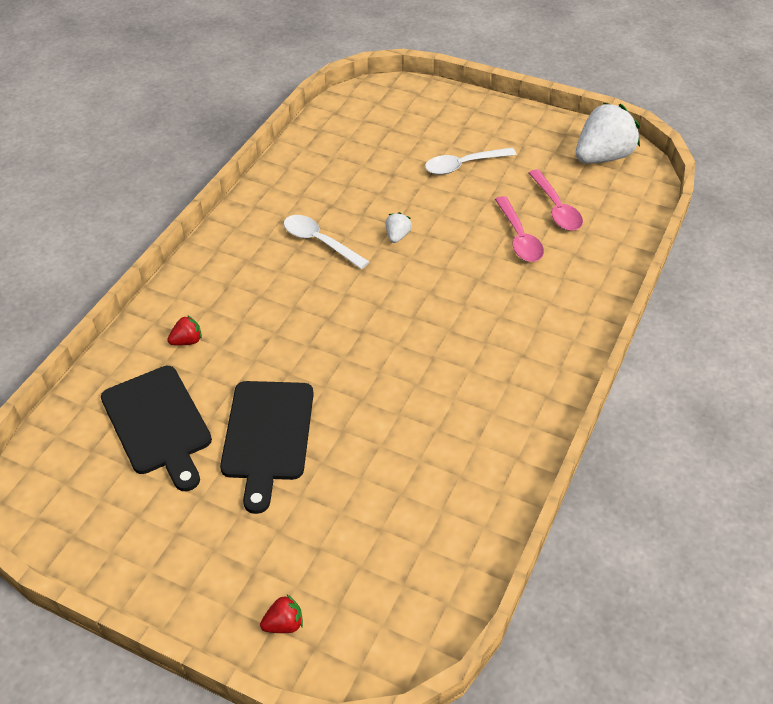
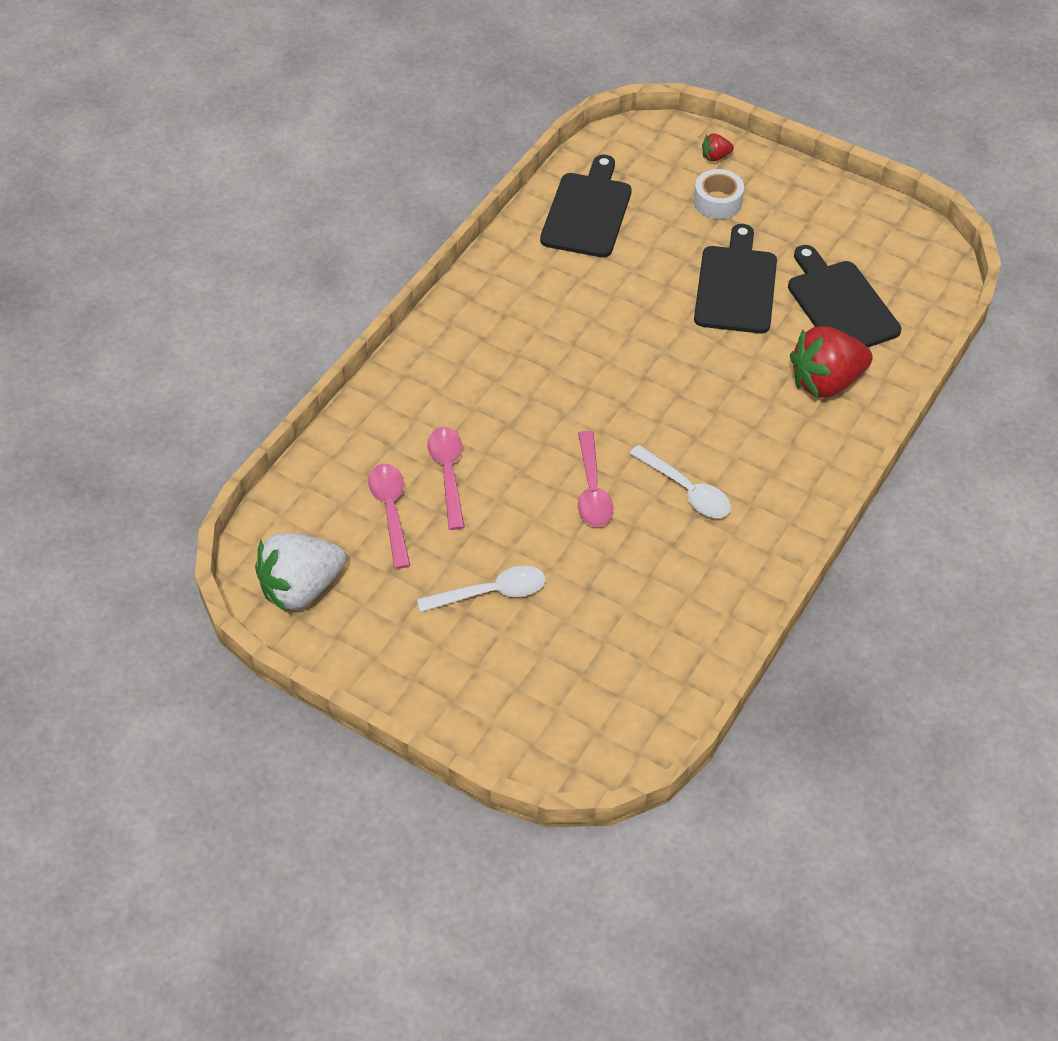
camera: 175 degrees left, 5 degrees up
(187, 341) = (826, 382): red strawberry -> red strawberry, size x2.31
(284, 548) = (717, 202): none -> white tape
(397, 236) = (592, 489): white strawberry -> pink spoon
(441, 518) = (587, 211): none -> black cutting board

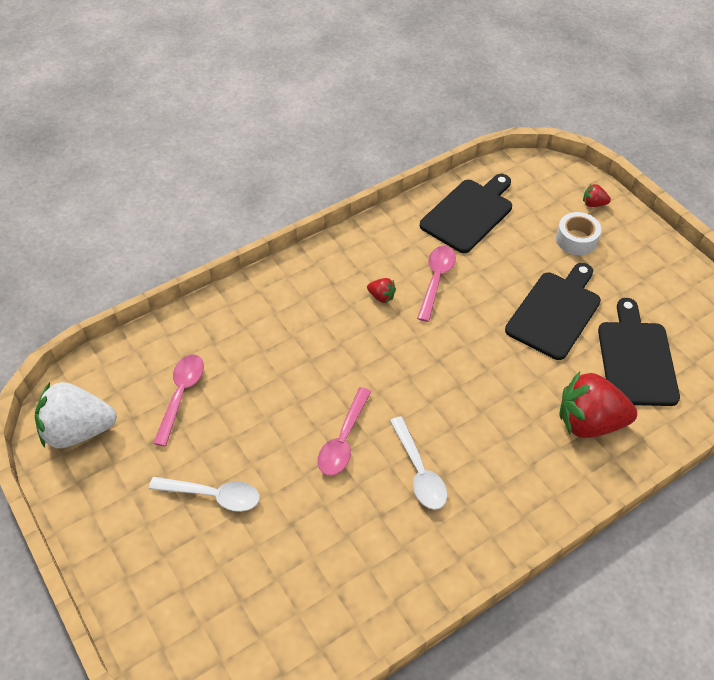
camera: 25 degrees right, 0 degrees up
(448, 474) = (241, 382): pink spoon -> pink spoon (436, 280)
(545, 333) = (381, 296): none -> red strawberry

